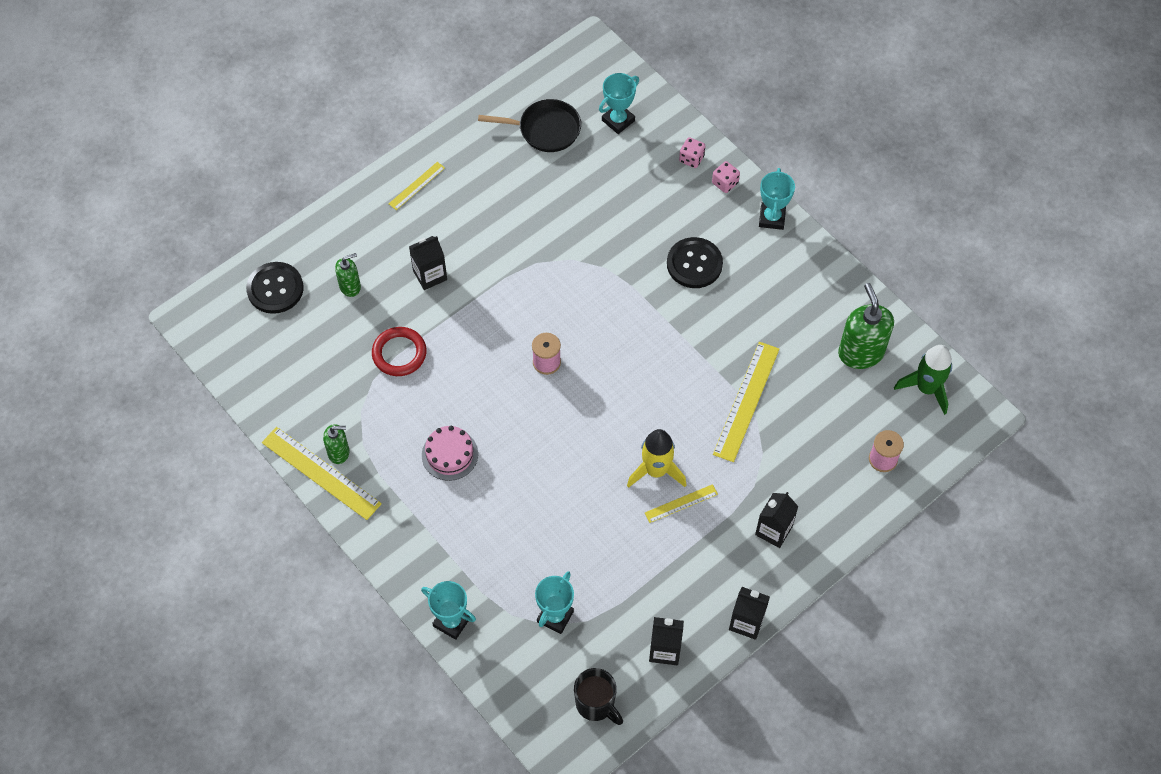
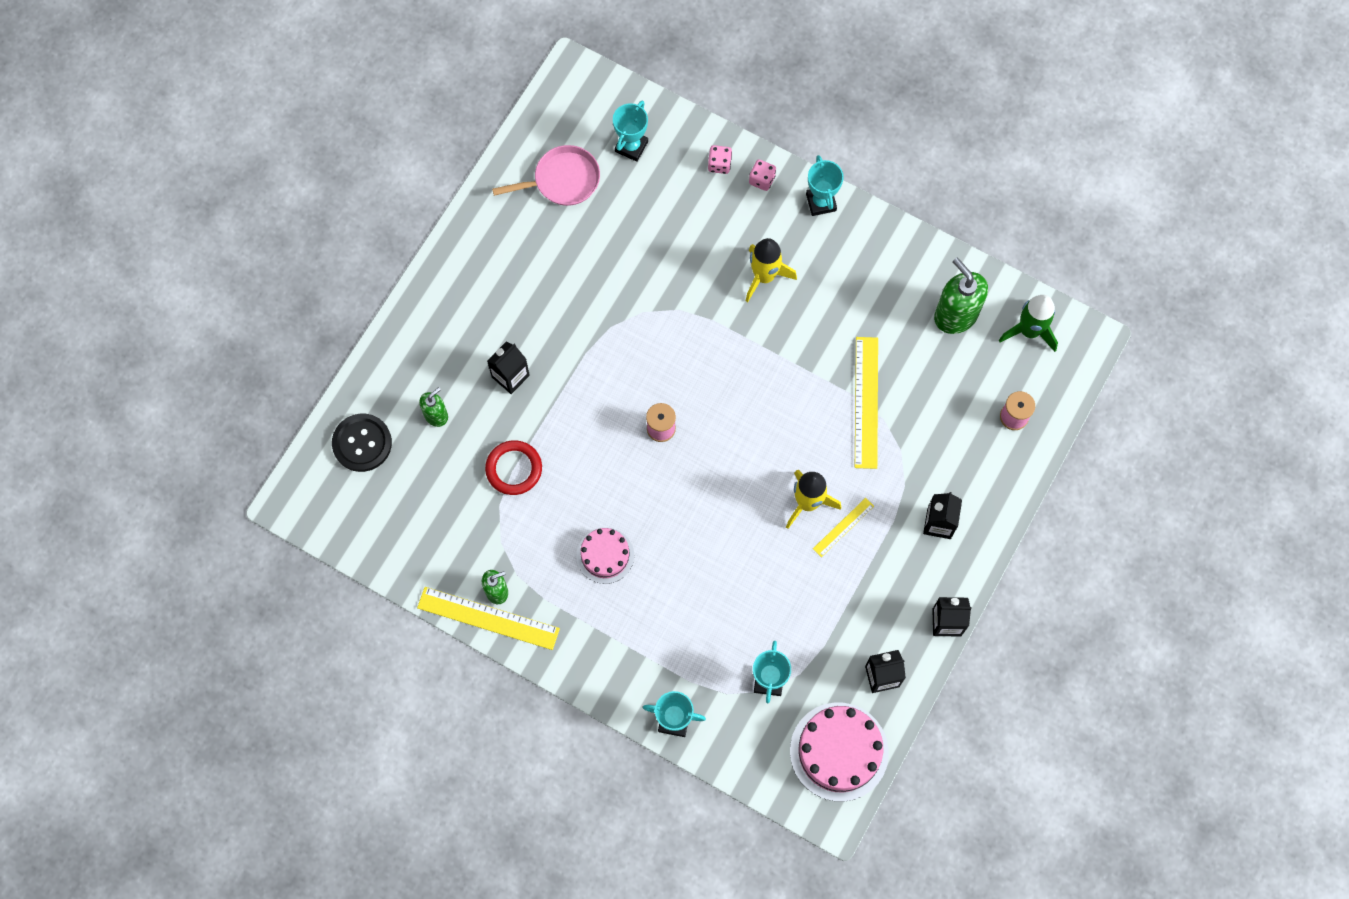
camera: 20 degrees left, 10 degrees up
(416, 185) = (458, 284): yellow ruler -> none
(545, 129) = (562, 180): black pan -> pink pan
(596, 704) = (839, 751): black mug -> pink cake
(694, 264) = (764, 276): black button -> yellow rocket

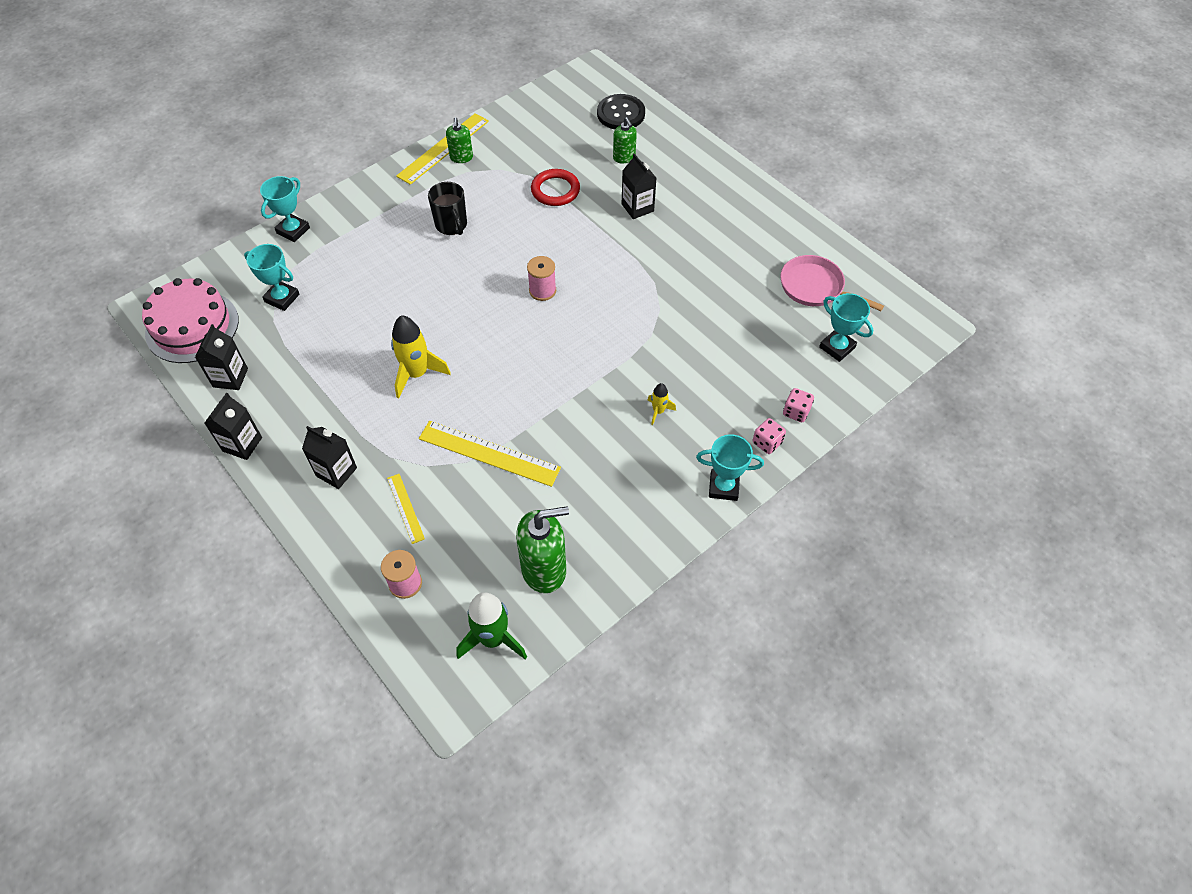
camera: 110 degrees right, 15 degrees down
(562, 180) = (815, 287): pink pan -> pink pan turned 120 degrees clockwise
(605, 555) = (452, 225): pink cake -> black mug
(764, 276) = (658, 411): yellow rocket -> yellow rocket, size x0.51
(843, 527) = (379, 393): yellow ruler -> yellow ruler (405, 508)

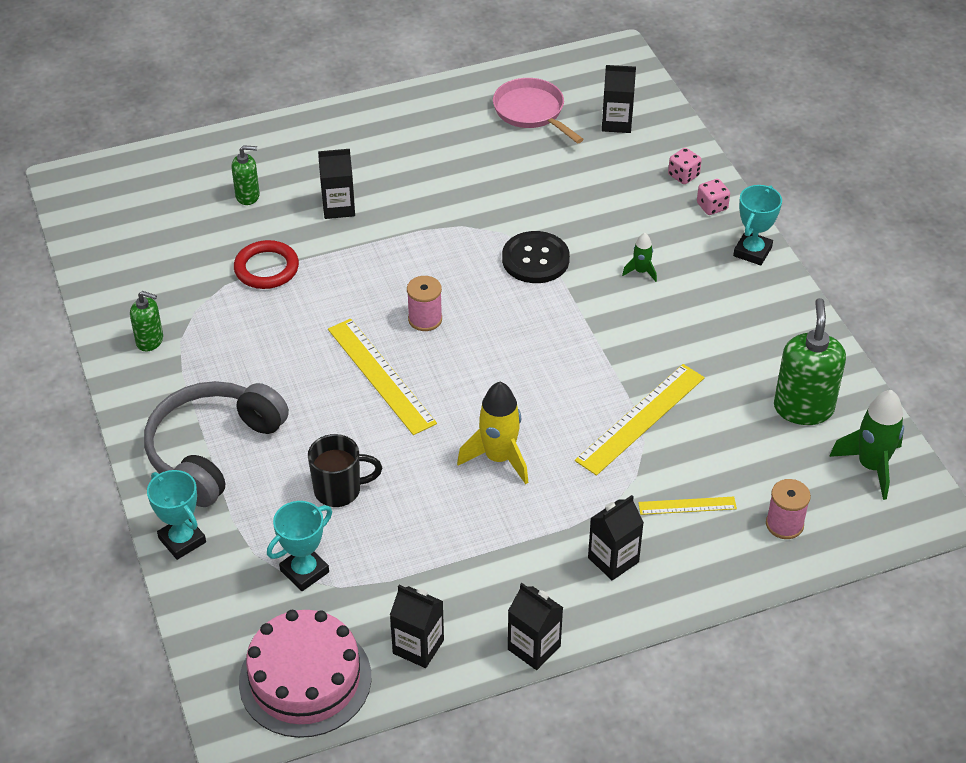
camera: 70 degrees left, 10 degrees down
(374, 219) = (212, 450): none -> grey headphones
(443, 148) = (119, 354): yellow ruler -> yellow ruler (380, 376)
(452, 225) = (270, 376): black mug -> black mug (339, 490)
(621, 114) = (168, 178): black button -> black button (535, 259)
(658, 411) = (641, 271): yellow rocket -> green rocket
(815, 287) = (531, 112): pink pan -> pink pan turned 90 degrees clockwise
(837, 347) = (616, 123): turquoise trophy -> black carton

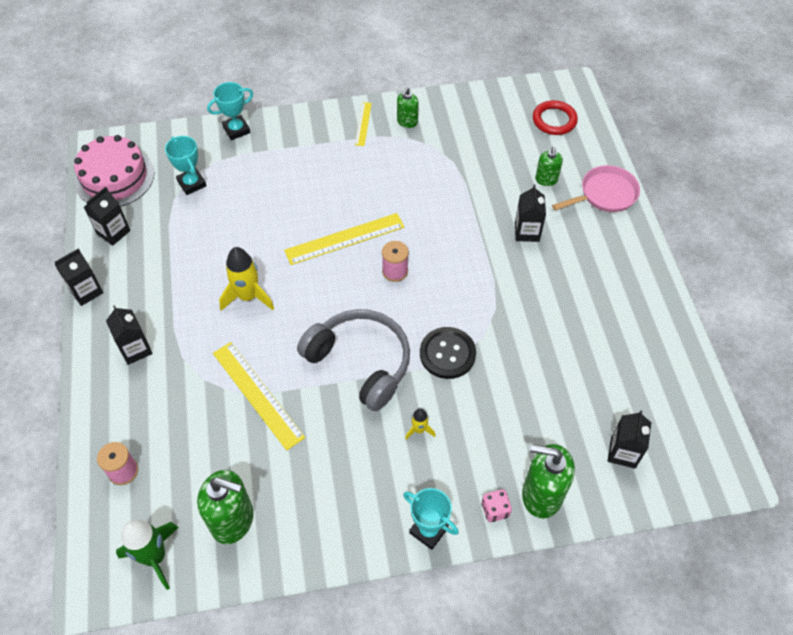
camera: 100 degrees right, 10 degrees up
(212, 450) = (303, 147): grey headphones -> grey headphones (360, 362)
(266, 268) = (466, 185): red ring -> red ring (554, 120)
(339, 490) = (249, 206): black mug -> none
(531, 112) = (641, 384): pink pan -> pink pan (604, 194)
(641, 271) = (419, 430): green rocket -> yellow rocket
(683, 175) = (541, 495): pink dice -> green soap dispenser
(687, 505) = (165, 407): yellow ruler -> yellow ruler (363, 124)

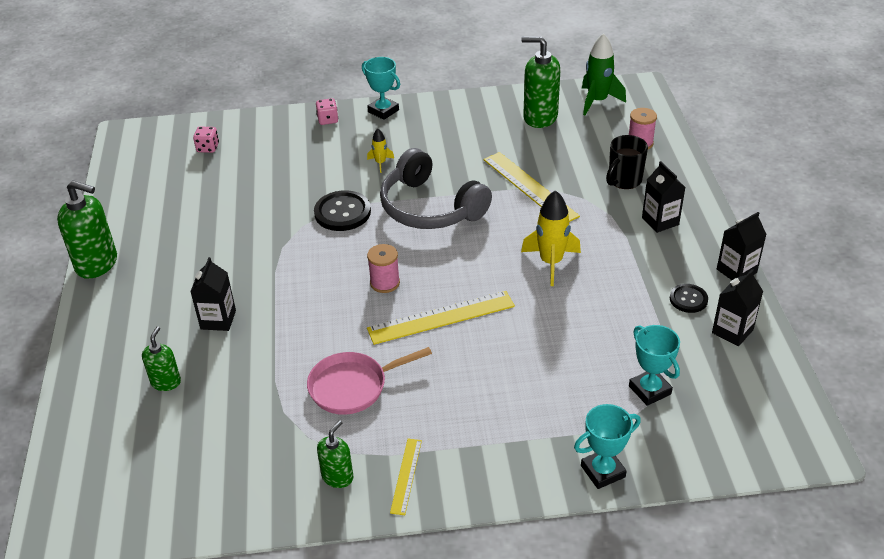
camera: 175 degrees left, 15 degrees down
(115, 177) = (762, 401): pink cake -> none
(138, 261) = (688, 299): none -> black button
(157, 407) = (624, 180): none -> black mug
(541, 495) = (287, 127): green soap dispenser -> green soap dispenser (97, 264)
(554, 120) = (112, 472): red ring -> none
(604, 194) = (99, 361): pink pan -> pink pan (353, 386)
(623, 452) = (208, 148): black carton -> pink dice

